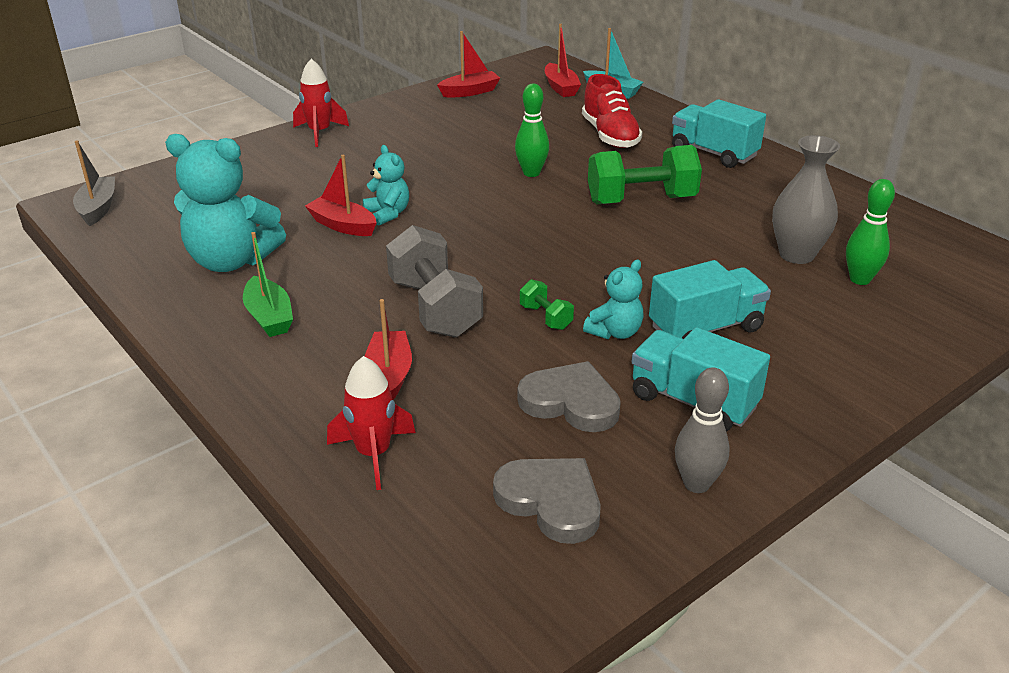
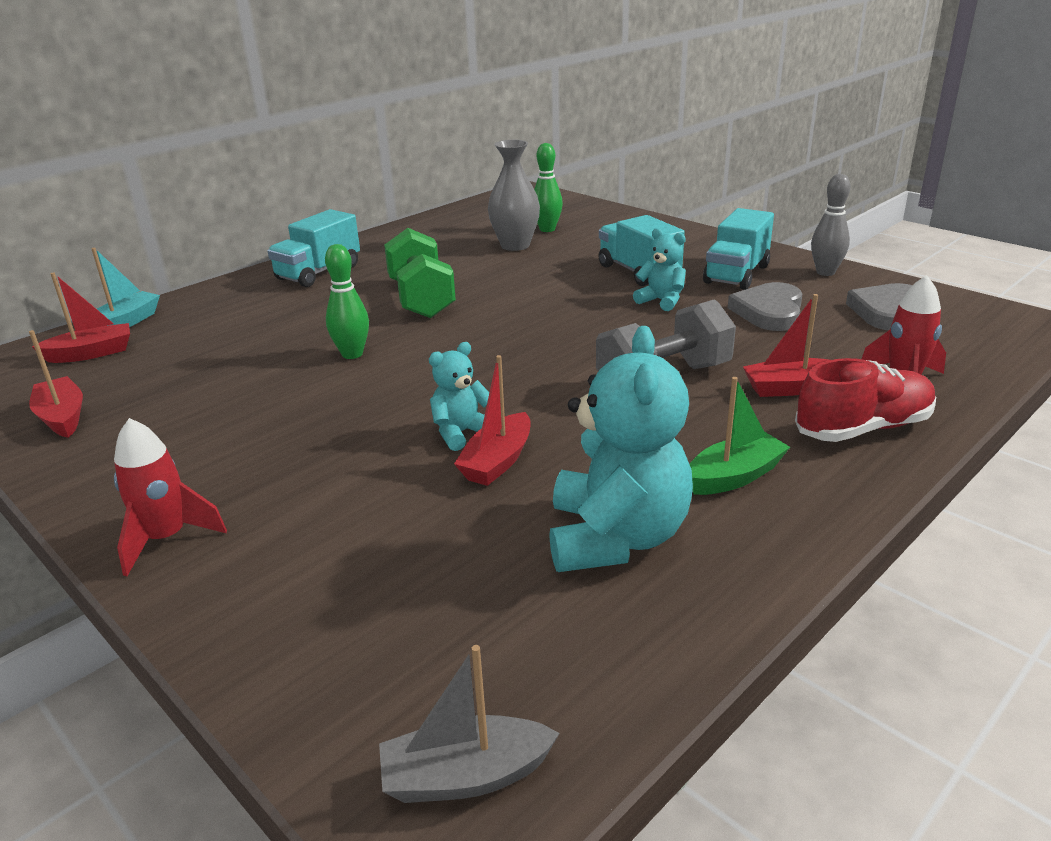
camera: 95 degrees left, 5 degrees down
(545, 317) = (653, 328): green dumbbell -> none
(610, 135) = (260, 318): red shoe -> red shoe (863, 428)

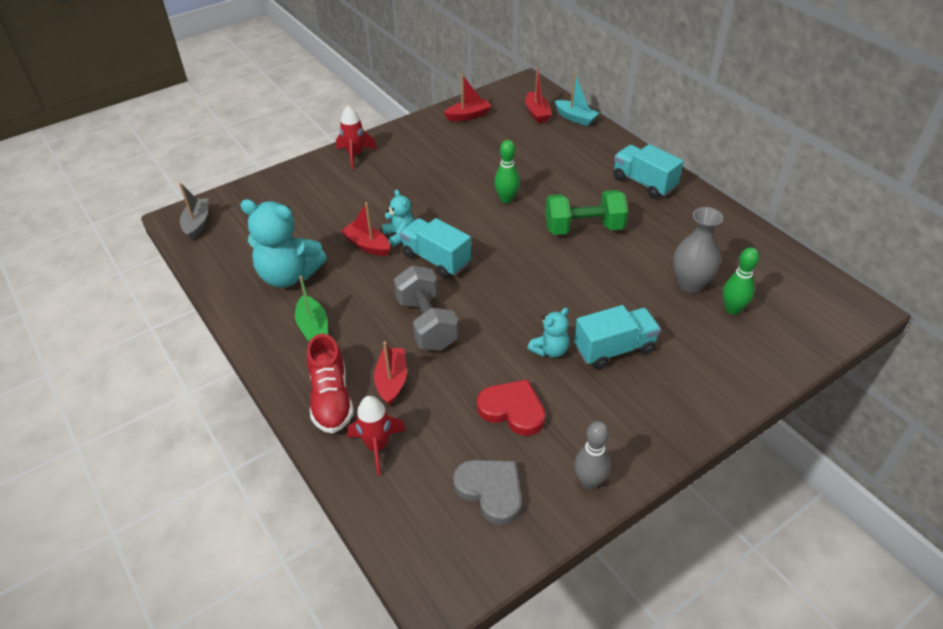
camera: 100 degrees right, 15 degrees up
(736, 274) = (596, 413): turquoise truck -> turquoise truck (436, 260)
(769, 312) = (512, 409): grey heart -> red heart

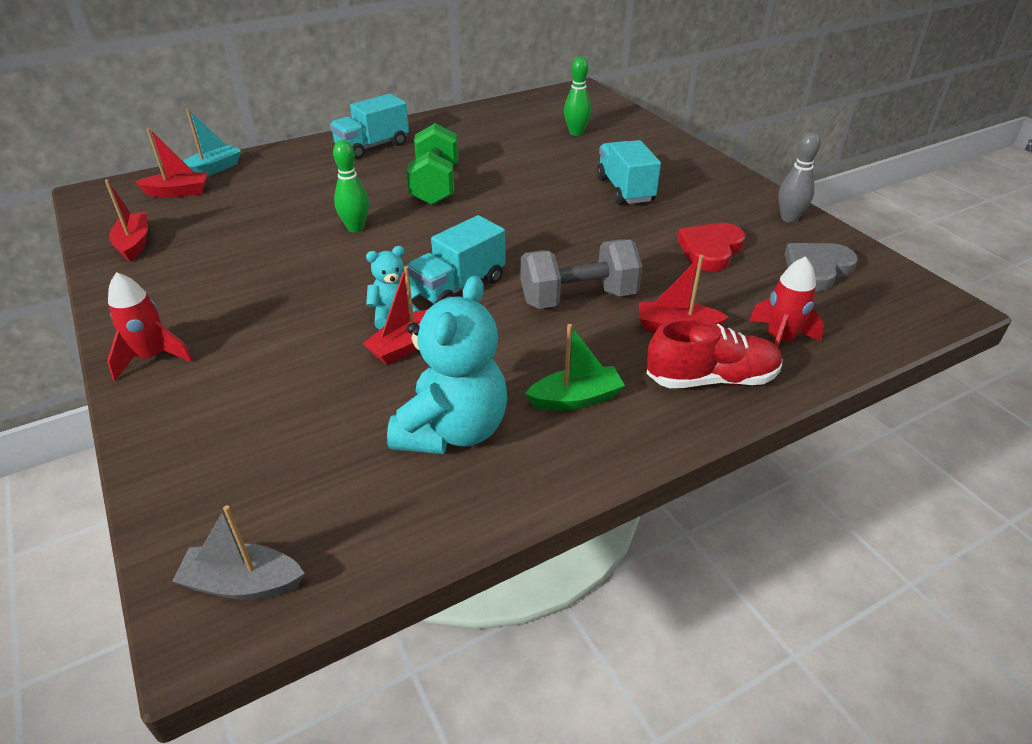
camera: 85 degrees left, 5 degrees down
(550, 350) = (625, 222): turquoise teddy bear -> none
(690, 284) = (539, 145): grey vase -> none

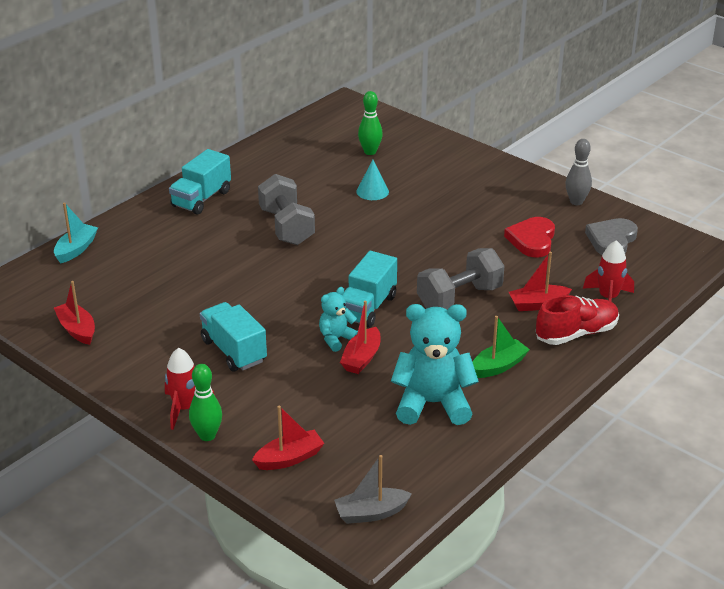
camera: 20 degrees left, 5 degrees down
(178, 192) = (66, 277): red boat -> red boat (289, 458)
(355, 228) = (251, 278): green bowling pin -> green bowling pin (207, 435)
(435, 186) = (286, 227): green dumbbell -> grey dumbbell
(452, 430) = (433, 404): turquoise teddy bear -> turquoise teddy bear turned 90 degrees counterclockwise
(552, 168) = (372, 191): none -> turquoise cone
(625, 190) = (442, 200): turquoise truck -> turquoise truck (233, 351)

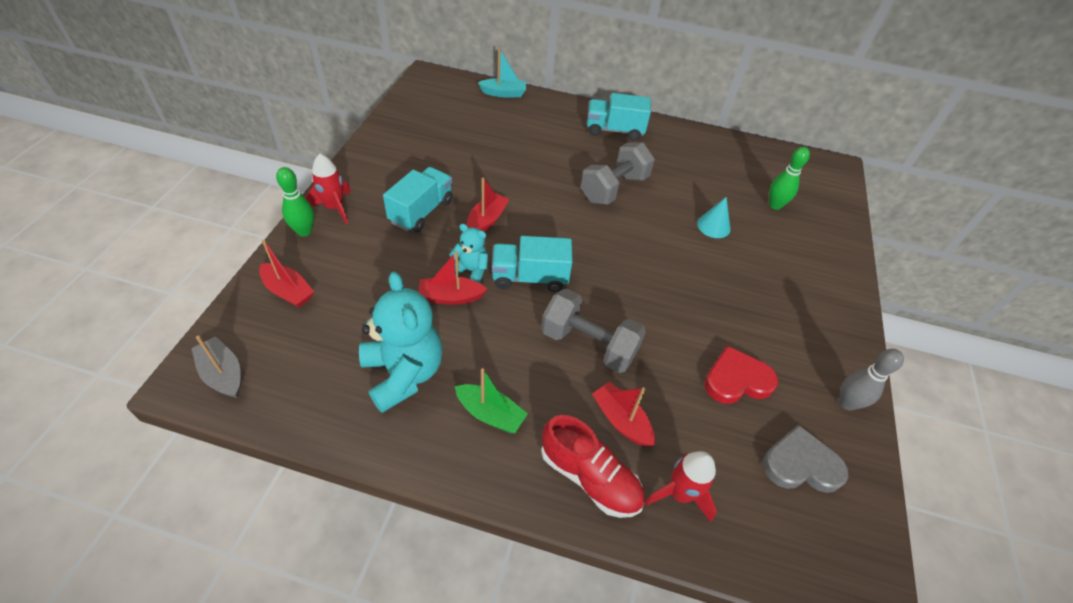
camera: 60 degrees right, 15 degrees up
(77, 330) = (408, 124): red boat -> red boat (487, 220)

